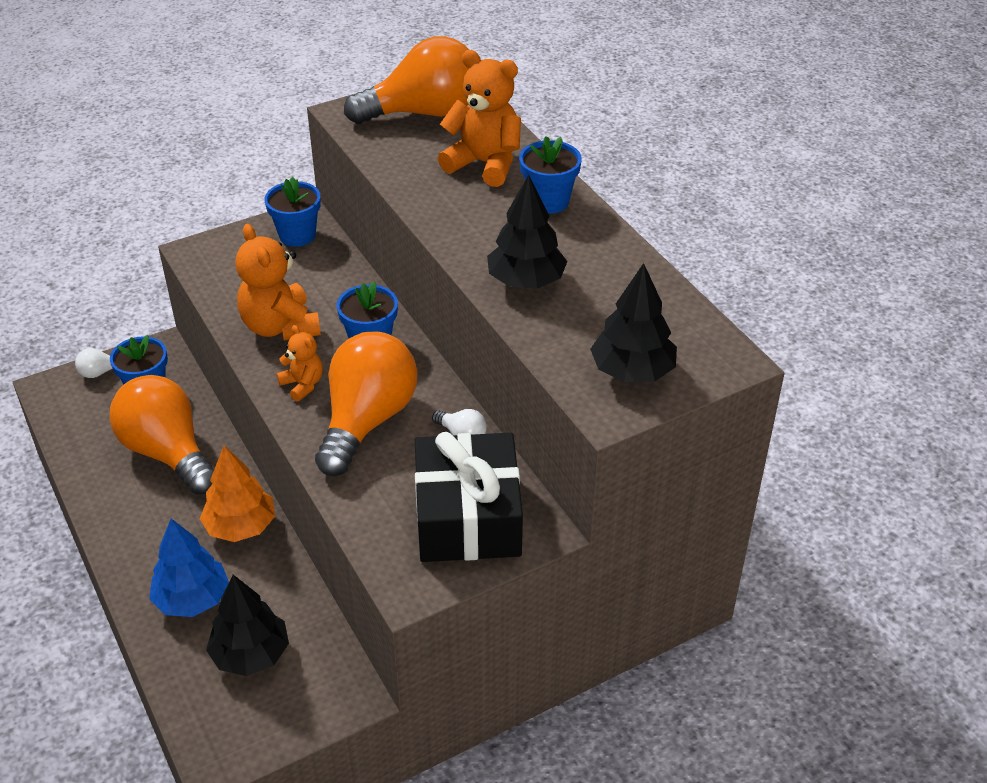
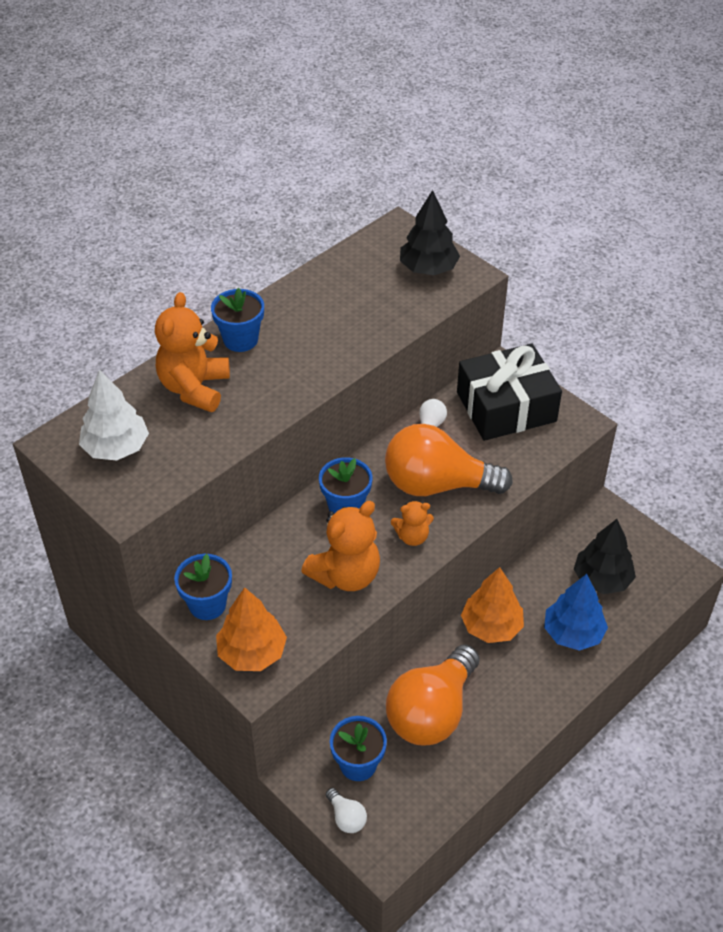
camera: 105 degrees left, 5 degrees up
(227, 254) = (252, 653): none -> orange tree
(303, 384) = (412, 537): orange teddy bear -> orange teddy bear turned 135 degrees counterclockwise
(423, 113) = (116, 448): orange light bulb -> white tree
(526, 281) = (350, 335): black tree -> none

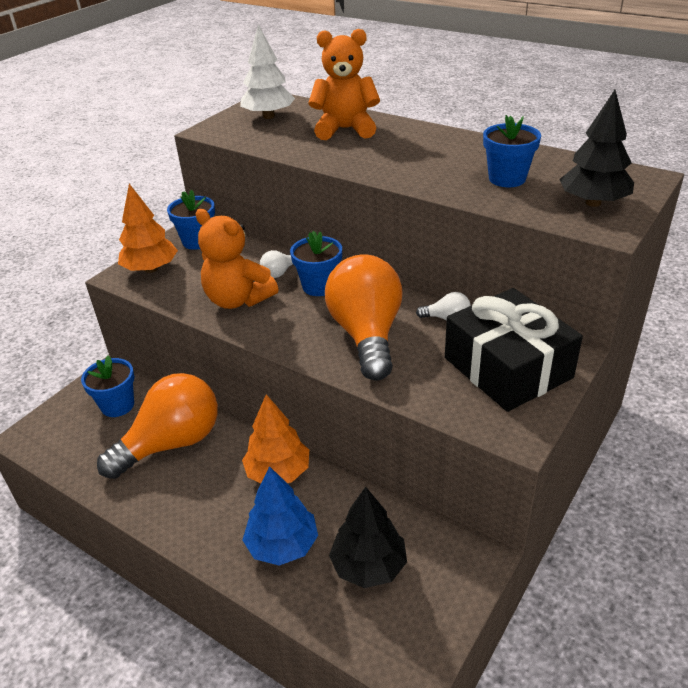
camera: 80 degrees right, 10 degrees down
(240, 340) = (415, 135): blue flower pot -> blue flower pot (507, 179)
(346, 817) = (67, 408): white light bulb -> white light bulb (279, 272)
(412, 537) = (292, 330): orange teddy bear -> none
(432, 712) = (172, 443): orange light bulb -> orange light bulb turned 120 degrees clockwise

